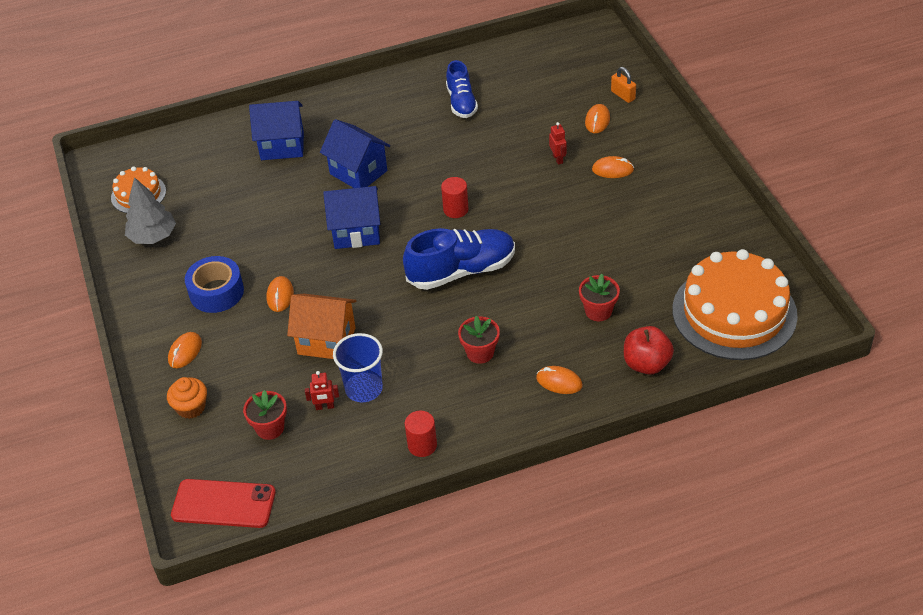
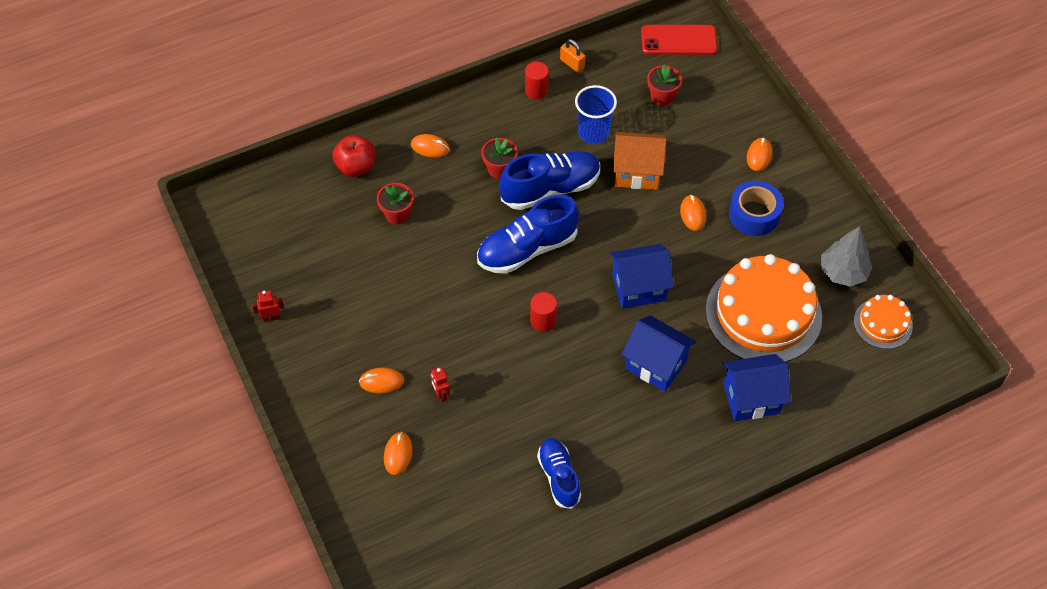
camera: 170 degrees right, 10 degrees up
(191, 407) = (733, 109): orange cupcake -> none
(325, 407) = (622, 116): red robot -> red robot (271, 318)
(426, 328) = (550, 189): none -> blue shoe
(623, 95) = (367, 497): orange padlock -> orange padlock (572, 64)
(734, 312) = (275, 219): orange cake -> orange cake (763, 313)

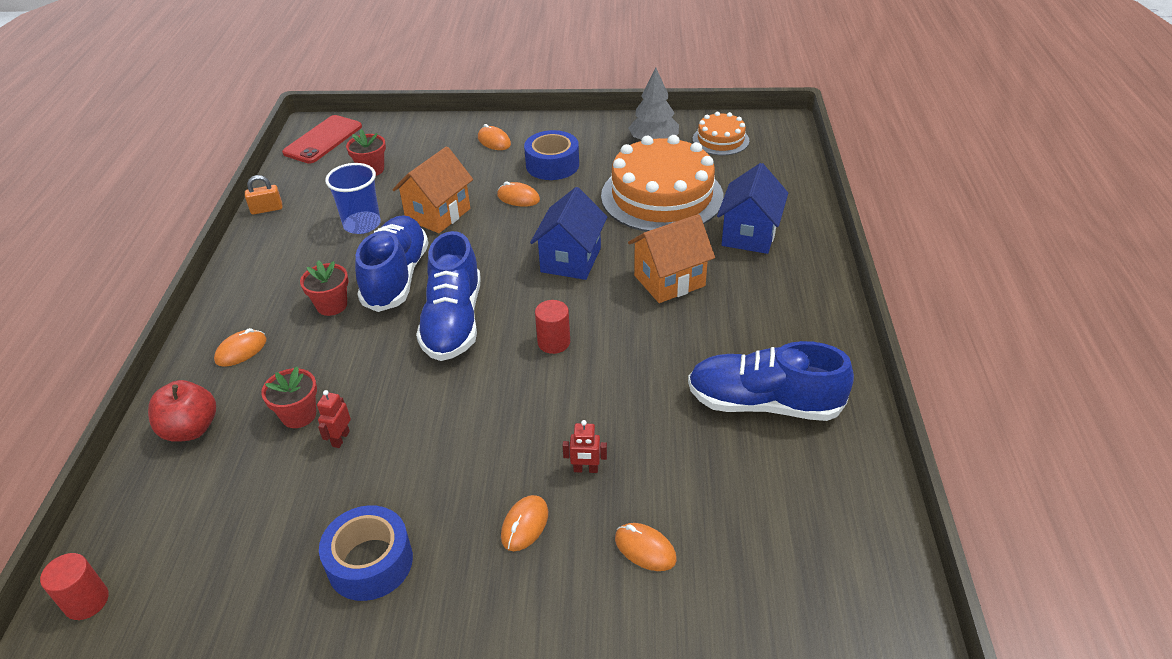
camera: 60 degrees left, 15 degrees down
(271, 318) = (324, 620): red robot -> red robot (340, 439)
(316, 317) = (370, 562): none -> blue tape
(536, 90) = (267, 244): red cylinder -> red cylinder (86, 601)
(559, 477) = (763, 403): blue shoe -> blue shoe, size x1.58
(656, 364) = (669, 281): blue house -> orange house

